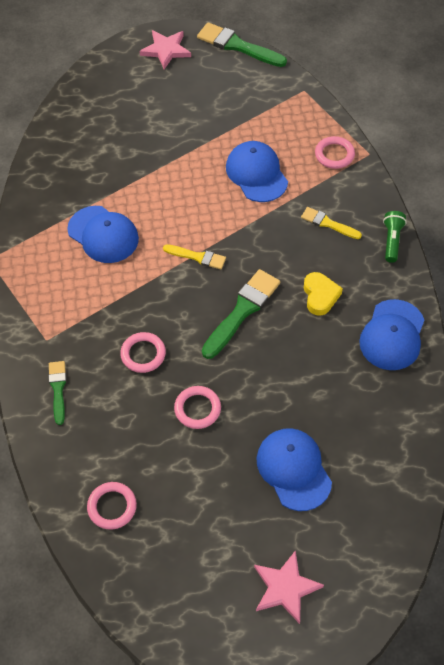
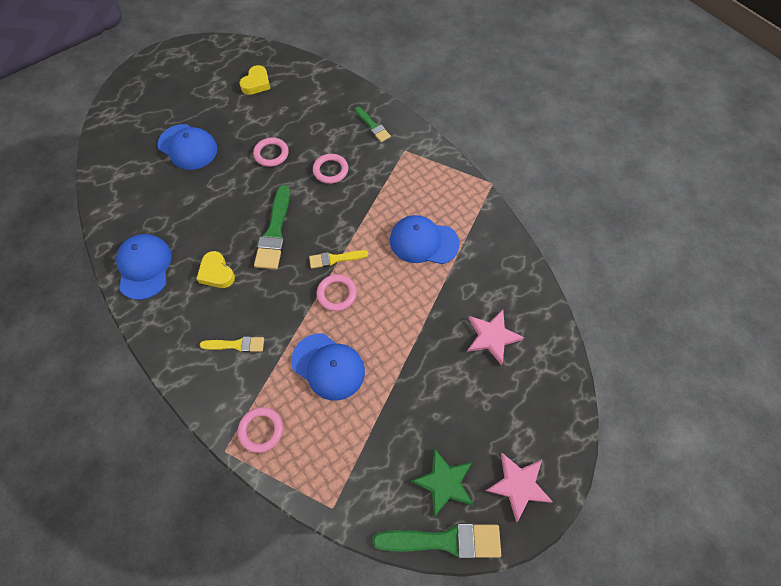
camera: 150 degrees right, 5 degrees up
(112, 507) = (293, 84): pink ring -> pink ring (337, 294)
(160, 534) = (256, 83): none -> yellow heart
(216, 71) = (444, 482): none -> green star
(285, 588) = (168, 89): pink star -> pink star (492, 337)
(392, 241) = (169, 355): green flashlight -> none

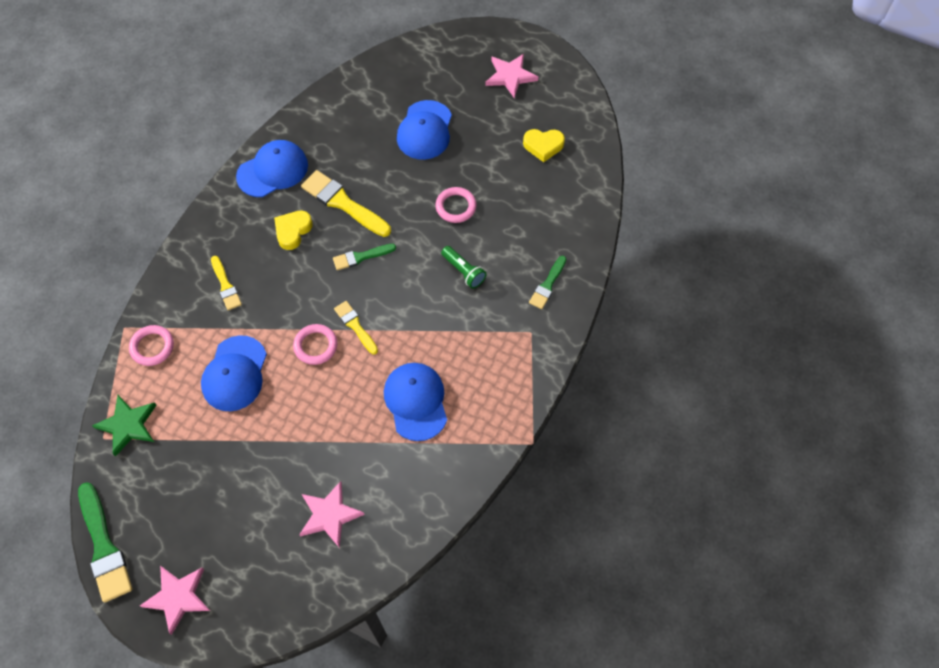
camera: 65 degrees right, 0 degrees up
(181, 78) = (510, 76): none -> pink star
(215, 226) = (343, 203): none -> yellow brush
(274, 232) = (361, 257): green brush -> green brush, size x0.58
(330, 170) = (463, 271): pink ring -> green flashlight
(444, 482) = (157, 526): green star -> green star (128, 425)

